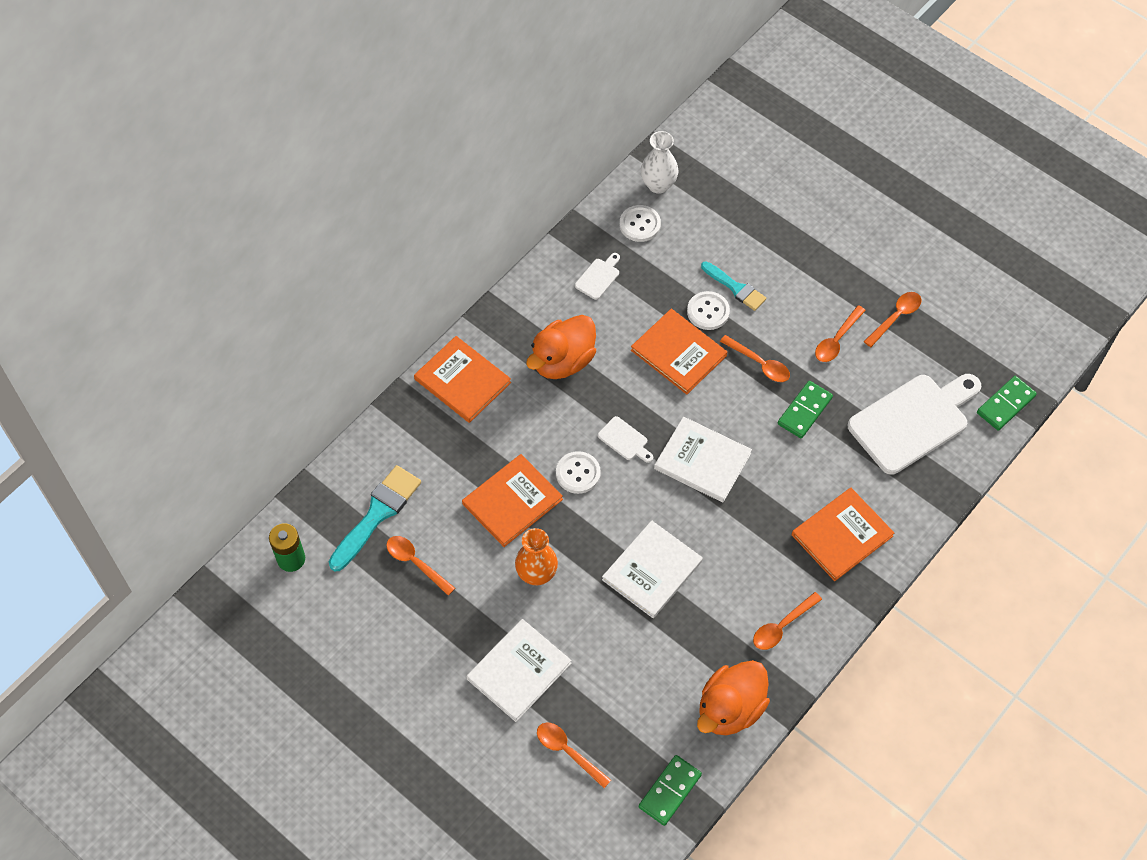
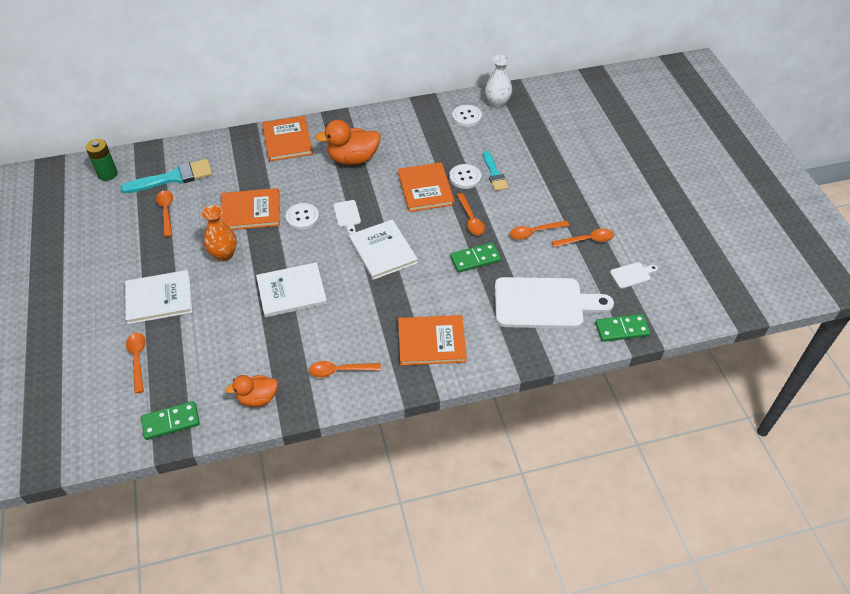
camera: 35 degrees right, 10 degrees down
(598, 277) = (416, 130): white cutting board -> white cutting board (632, 275)
(730, 709) = (257, 398): orange duck -> orange duck, size x0.63

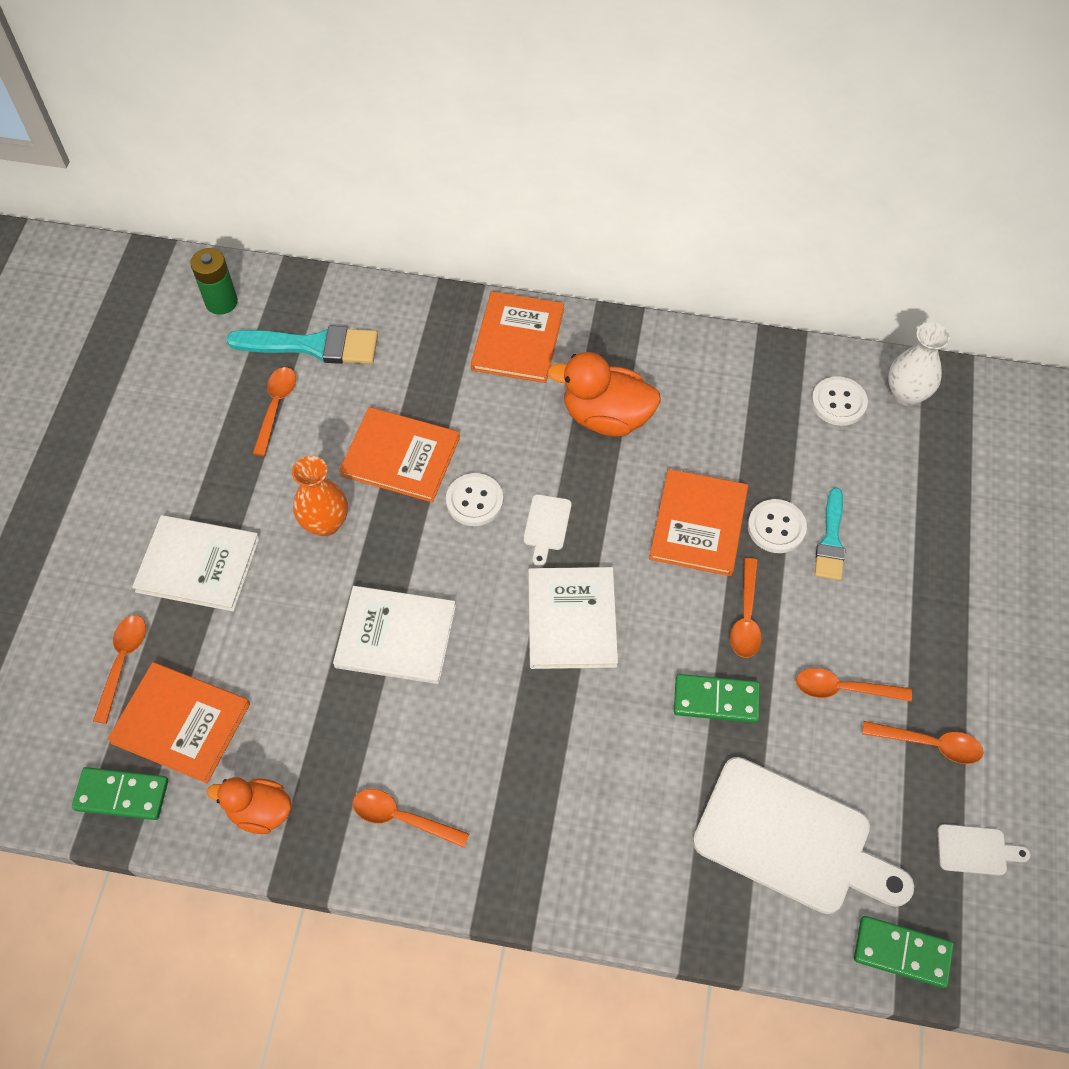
camera: 25 degrees right, 10 degrees up
(431, 341) = (569, 829): orange book -> orange book (181, 723)

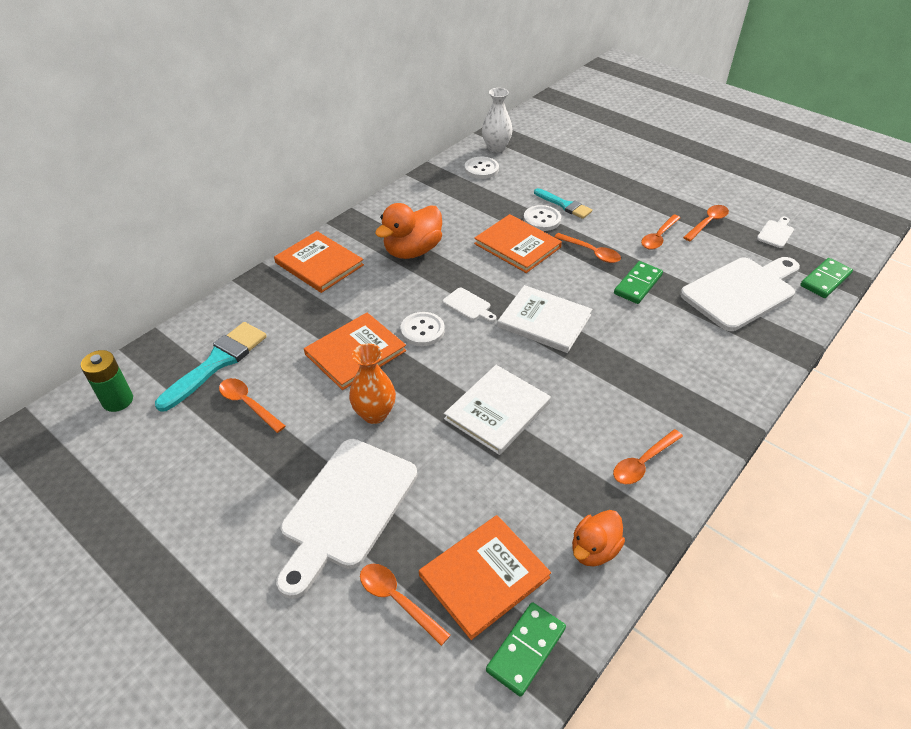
camera: 60 degrees left, 15 degrees down
(198, 565) = (346, 508): white book -> white cutting board

